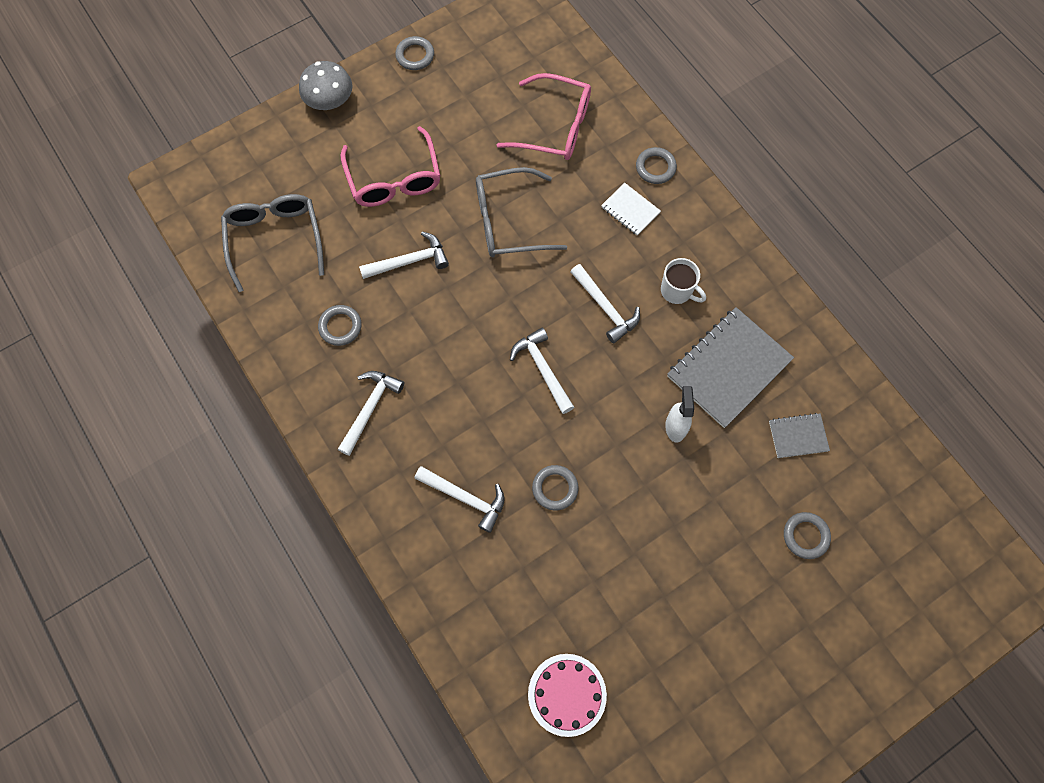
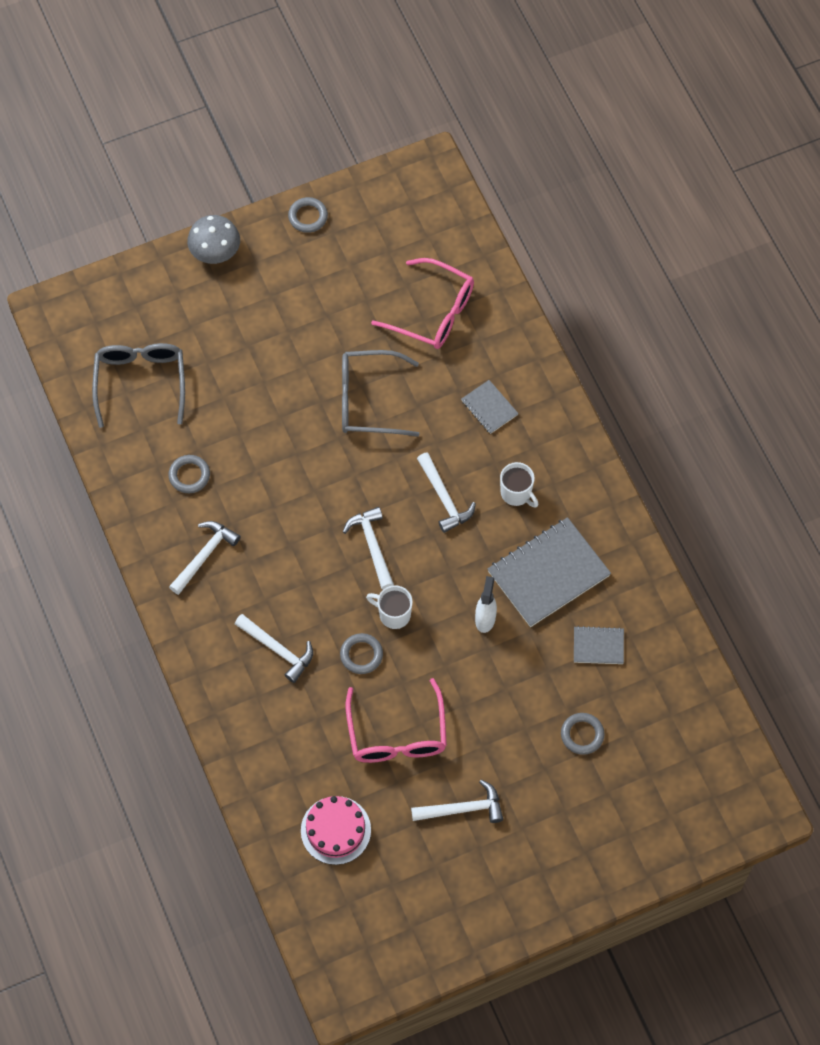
camera: 10 degrees right, 5 degrees down
(394, 179) = (265, 340): pink glasses -> pink glasses (397, 734)
(410, 261) = (266, 423): white hammer -> white hammer (463, 808)
(579, 438) = (393, 614): none -> white mug
(630, 210) = (489, 408): white notebook -> grey notebook
(655, 167) = (524, 369): grey ring -> none

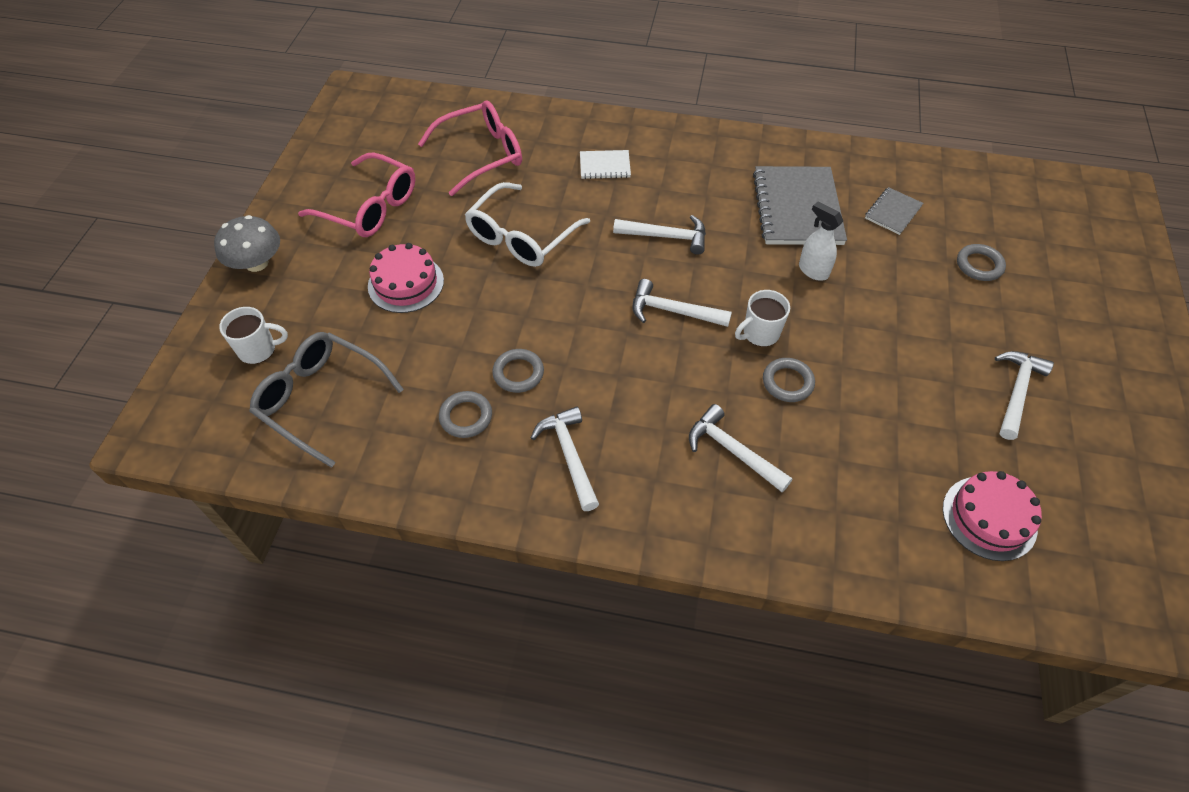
camera: 55 degrees left, 10 degrees down
(268, 358) = (406, 283): none -> pink cake
(278, 650) = (732, 450): white hammer -> white hammer turned 120 degrees counterclockwise
(308, 217) = (303, 184): grey ring -> grey ring (518, 373)
(368, 400) = (521, 237): grey glasses -> white glasses
(397, 734) = (899, 401): pink glasses -> pink glasses (370, 207)
(489, 408) = (605, 166): grey notebook -> white notebook
(516, 493) = (702, 189): white mug -> white mug (258, 350)

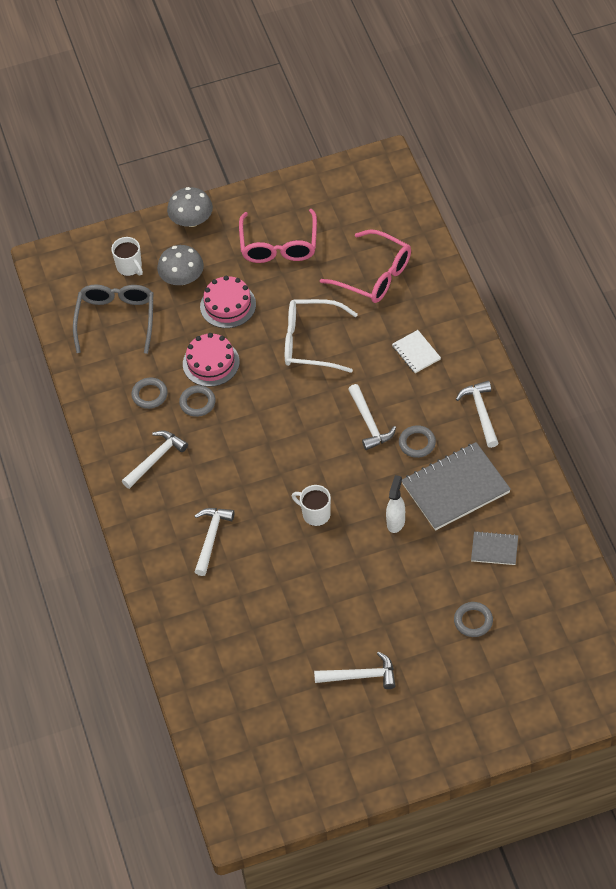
camera: 65 degrees right, 0 degrees up
(327, 307) = (182, 278): none -> grey mushroom
(672, 311) = (302, 458): white hammer -> white hammer (481, 412)
(787, 382) = (283, 545): grey ring -> grey ring (417, 443)
(989, 518) = (246, 687): pink cake -> pink cake (211, 363)

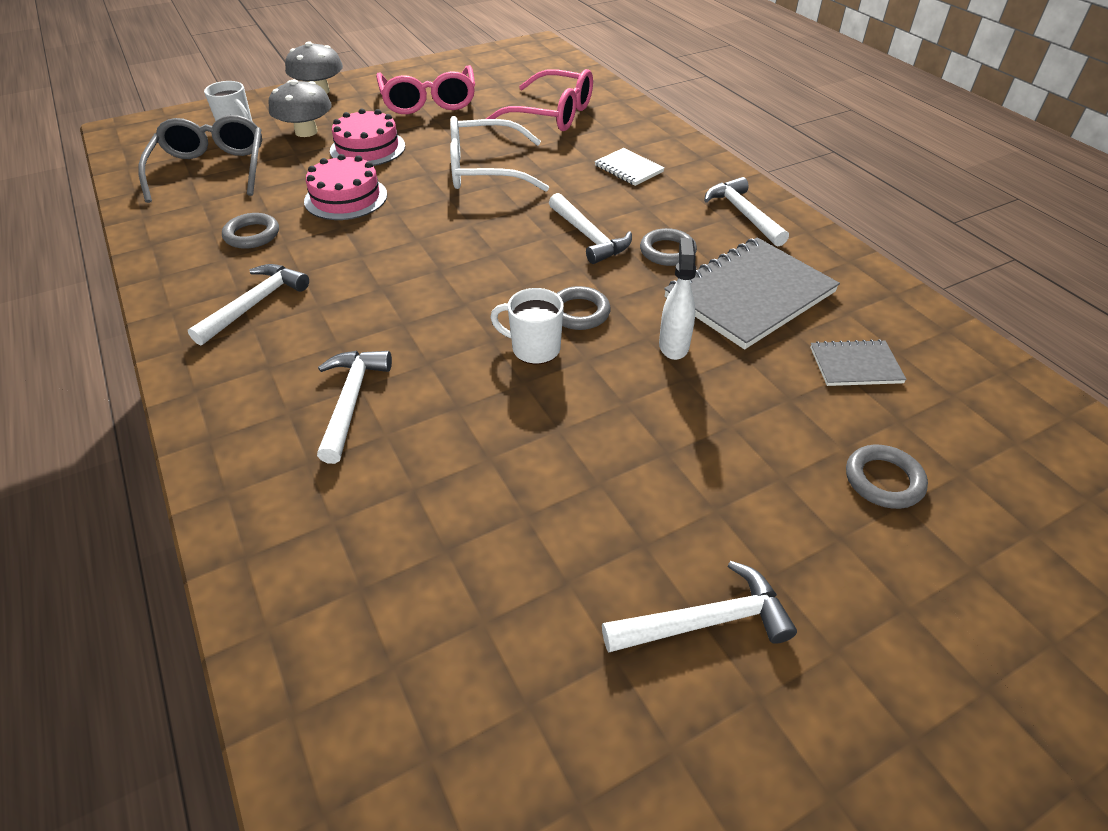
camera: 15 degrees left, 10 degrees down
(197, 403) = (326, 237): grey ring -> grey ring (579, 312)

